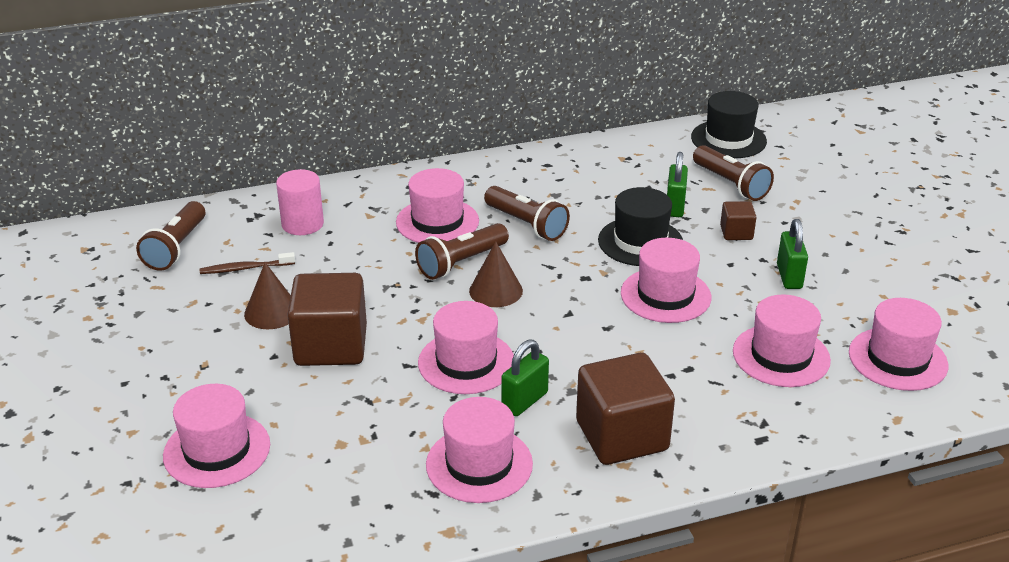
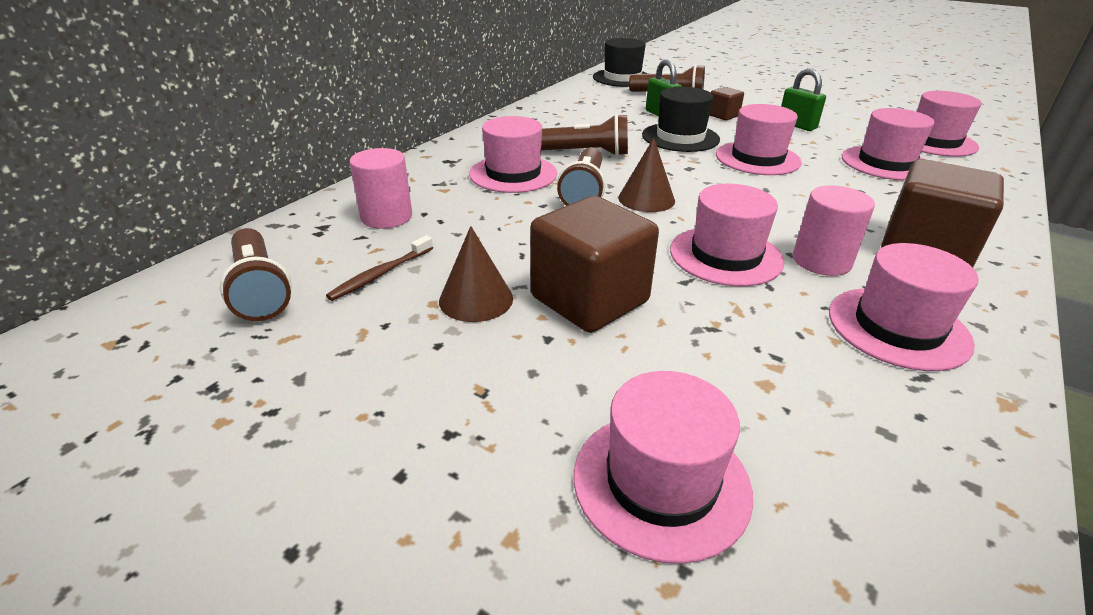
camera: 40 degrees left, 0 degrees up
(525, 401) = (821, 261): green padlock -> pink cylinder

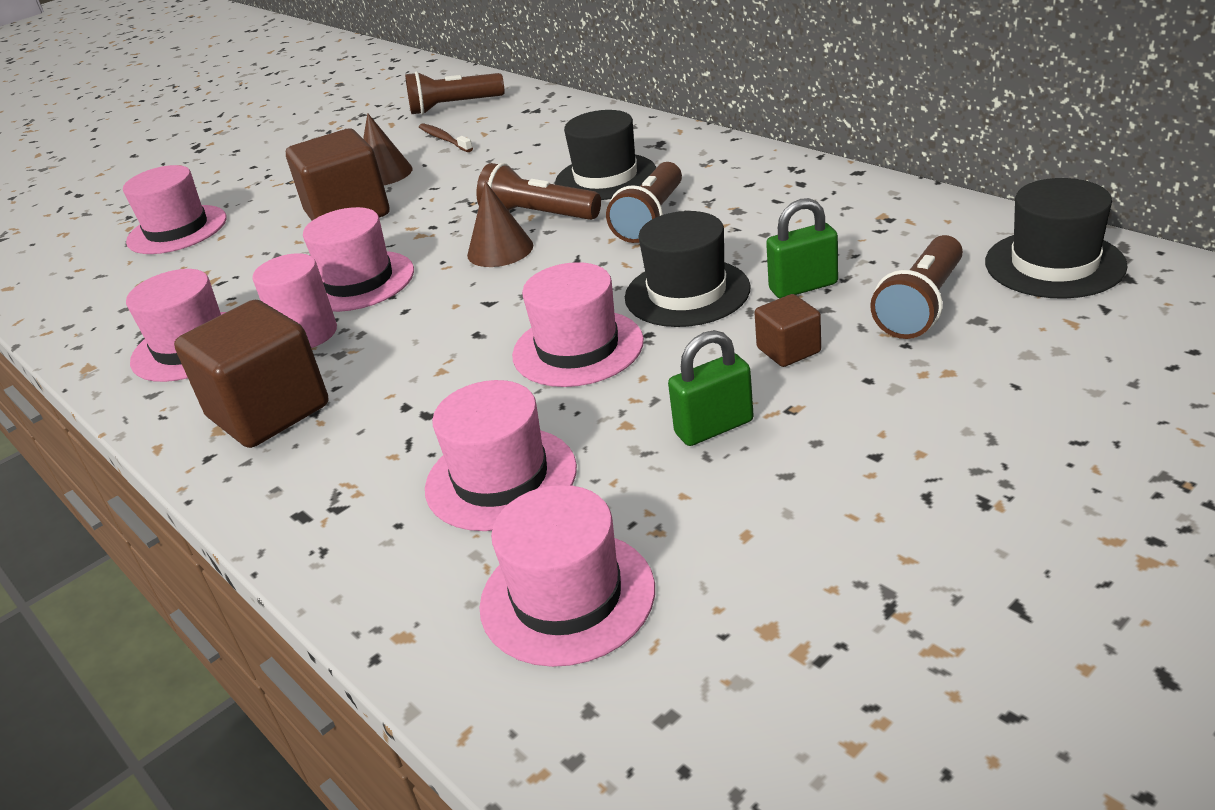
camera: 110 degrees right, 0 degrees up
(386, 217) = (538, 130): pink cylinder -> none
(513, 174) = (606, 177): pink hat -> black hat

